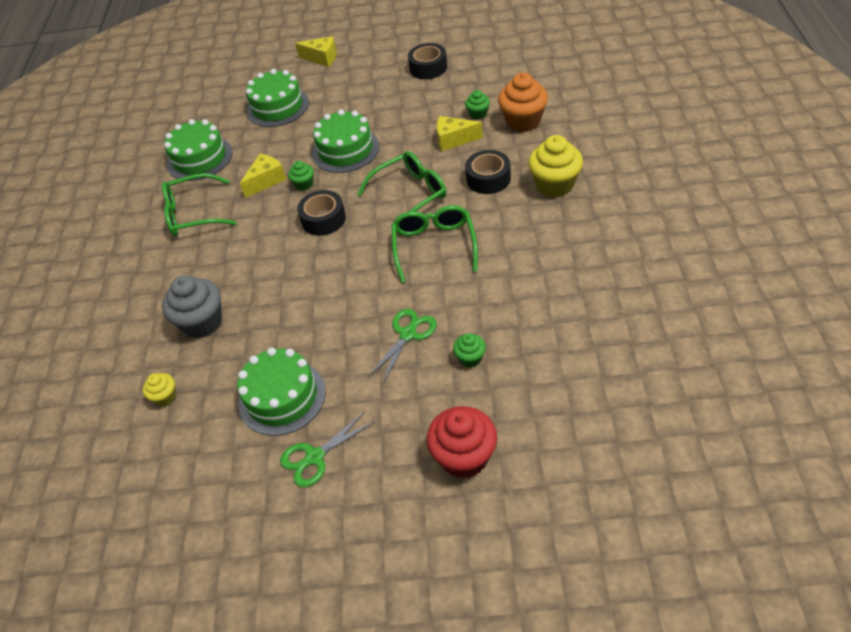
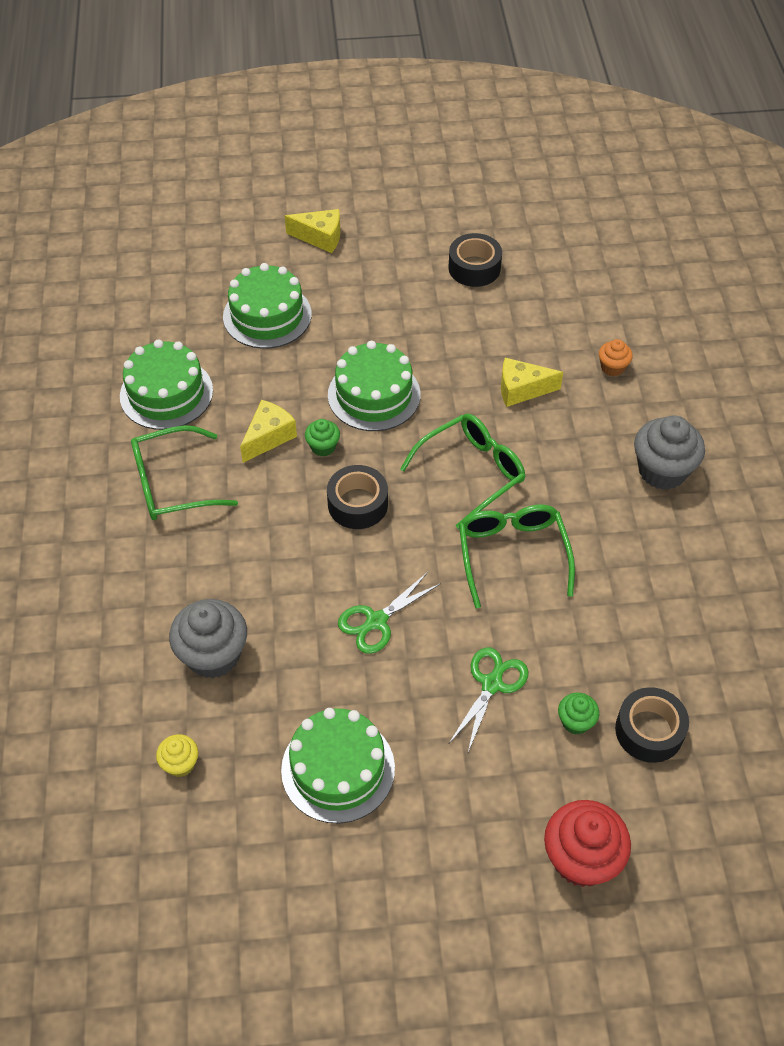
camera: 10 degrees left, 5 degrees up
(315, 457) = (392, 854): green scissors -> green scissors (376, 621)
(478, 114) = (551, 350): green cupcake -> none
(488, 179) = (574, 455): black tape -> black tape (649, 731)
(523, 121) = (612, 367): orange cupcake -> orange cupcake, size x0.52
(555, 185) = (662, 470): yellow cupcake -> grey cupcake

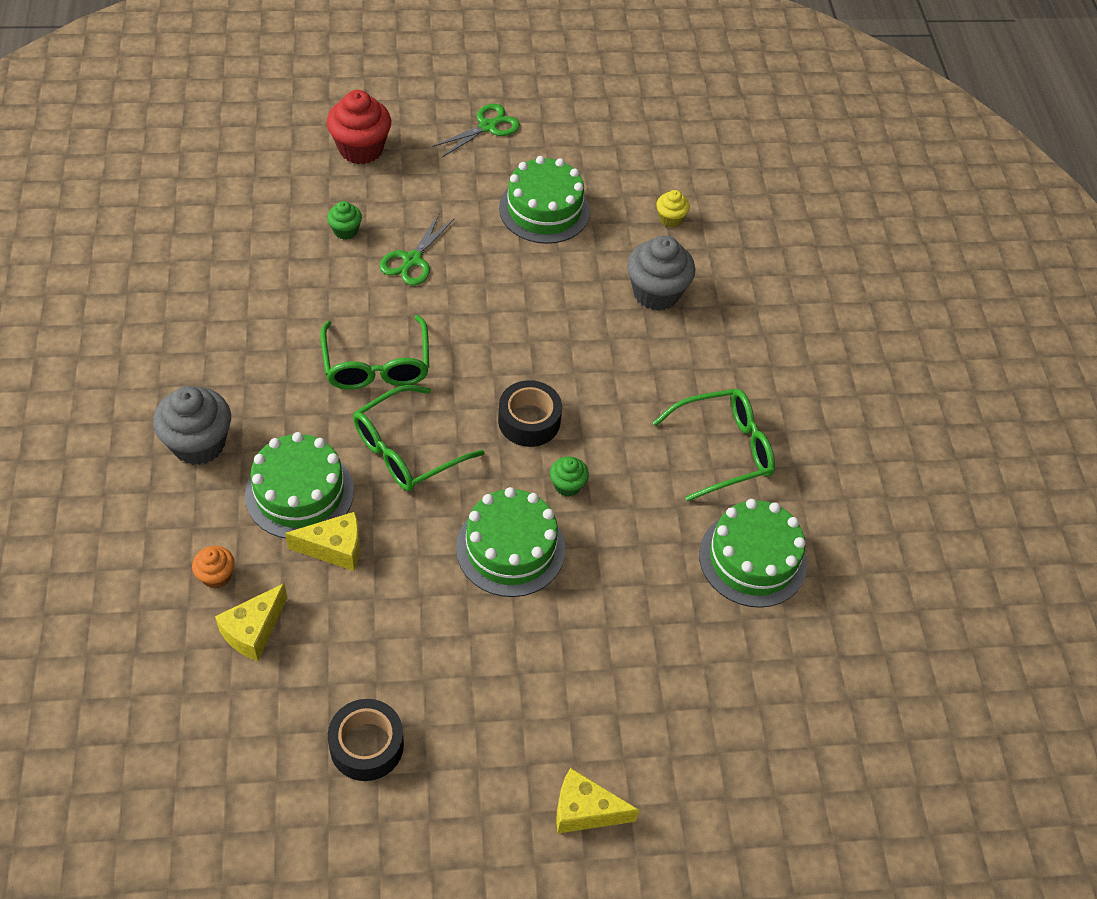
camera: 175 degrees right, 0 degrees up
(267, 315) = (647, 670): green cake -> green cake (299, 493)
(268, 437) = (628, 499): yellow cheese -> yellow cheese (253, 631)
(376, 621) = (511, 313): green scissors -> green scissors (487, 127)
(649, 731) = (285, 222): black tape -> none

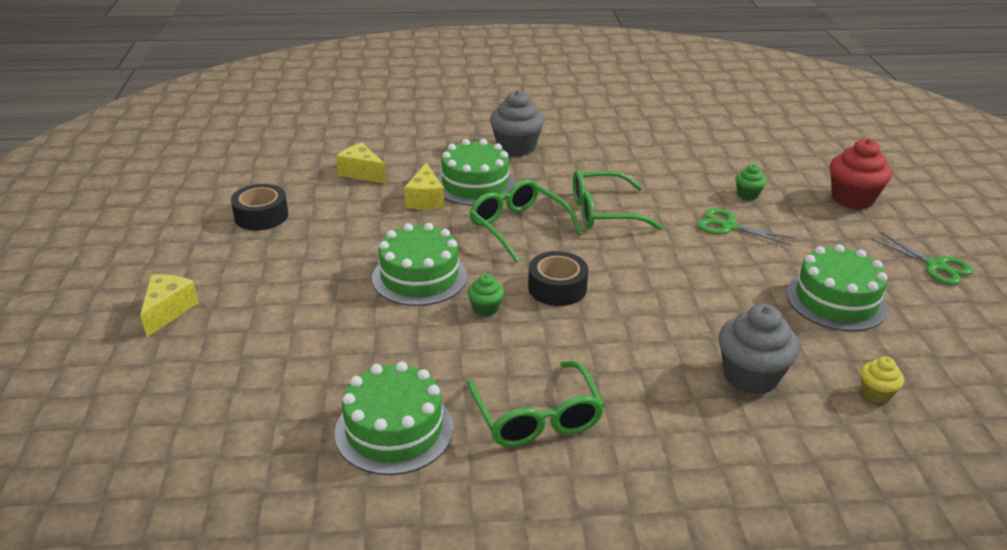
camera: 95 degrees right, 20 degrees down
(216, 576) = (407, 159): orange cupcake -> none

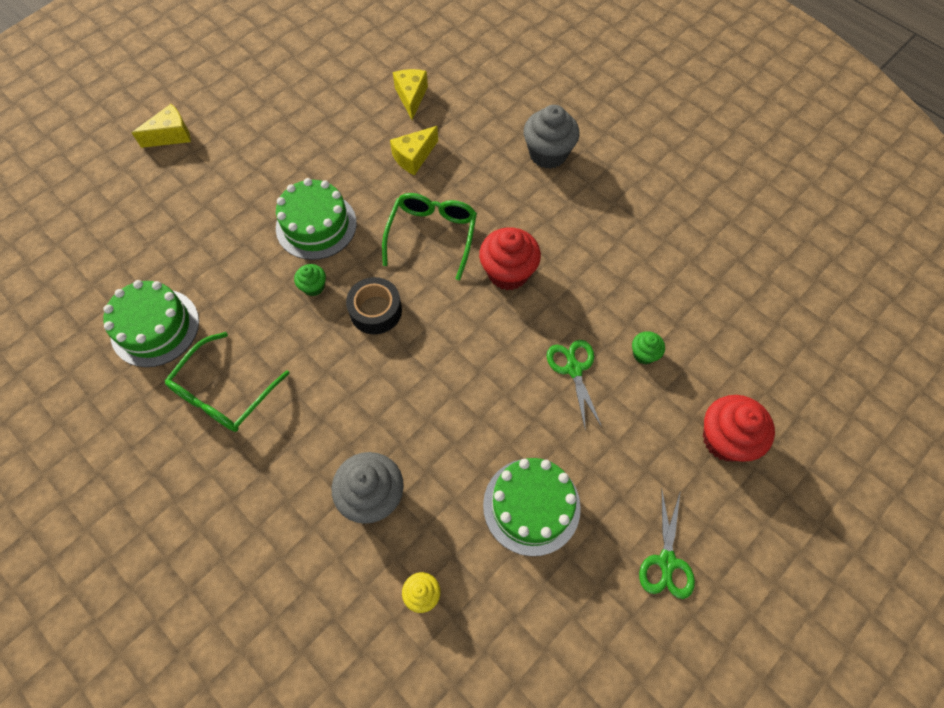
camera: 50 degrees right, 30 degrees up
(261, 216) = (305, 92): black tape -> none
(475, 184) = (464, 169): green cake -> none
(603, 212) = (508, 272): green glasses -> red cupcake

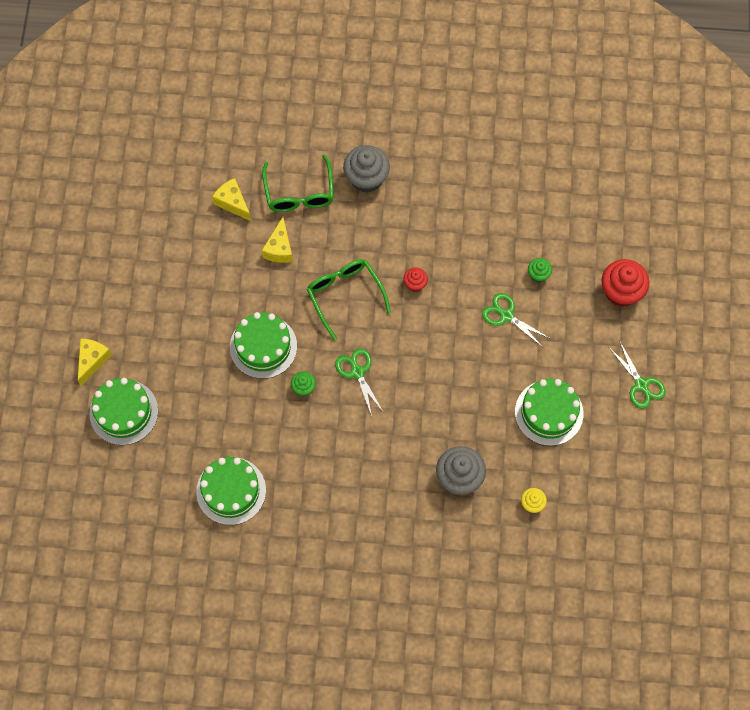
camera: 40 degrees left, 5 degrees up
(148, 192) = (124, 412): none -> green cake
(224, 393) = (316, 493): green glasses -> green glasses (299, 193)
(375, 311) = (357, 372): black tape -> green scissors
(508, 272) = (415, 284): red cupcake -> red cupcake, size x0.52

